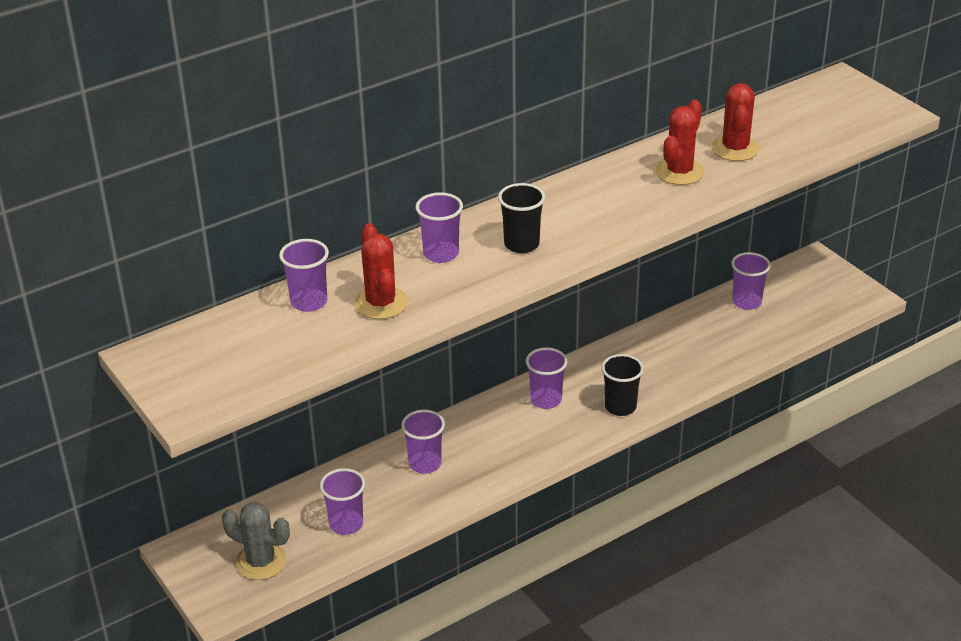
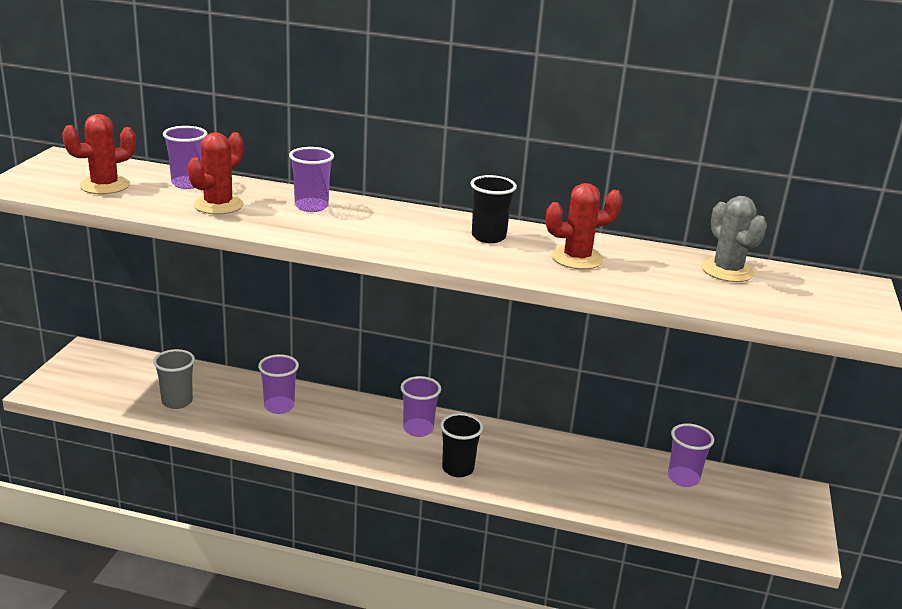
camera: 45 degrees right, 10 degrees down
(261, 562) = (103, 385): grey cactus -> grey cactus (727, 271)
(346, 524) = (177, 401): purple cup -> grey cup
(521, 244) = (369, 229): black cup -> black cup (488, 237)
(735, 149) = (656, 271): red cactus -> red cactus (105, 185)

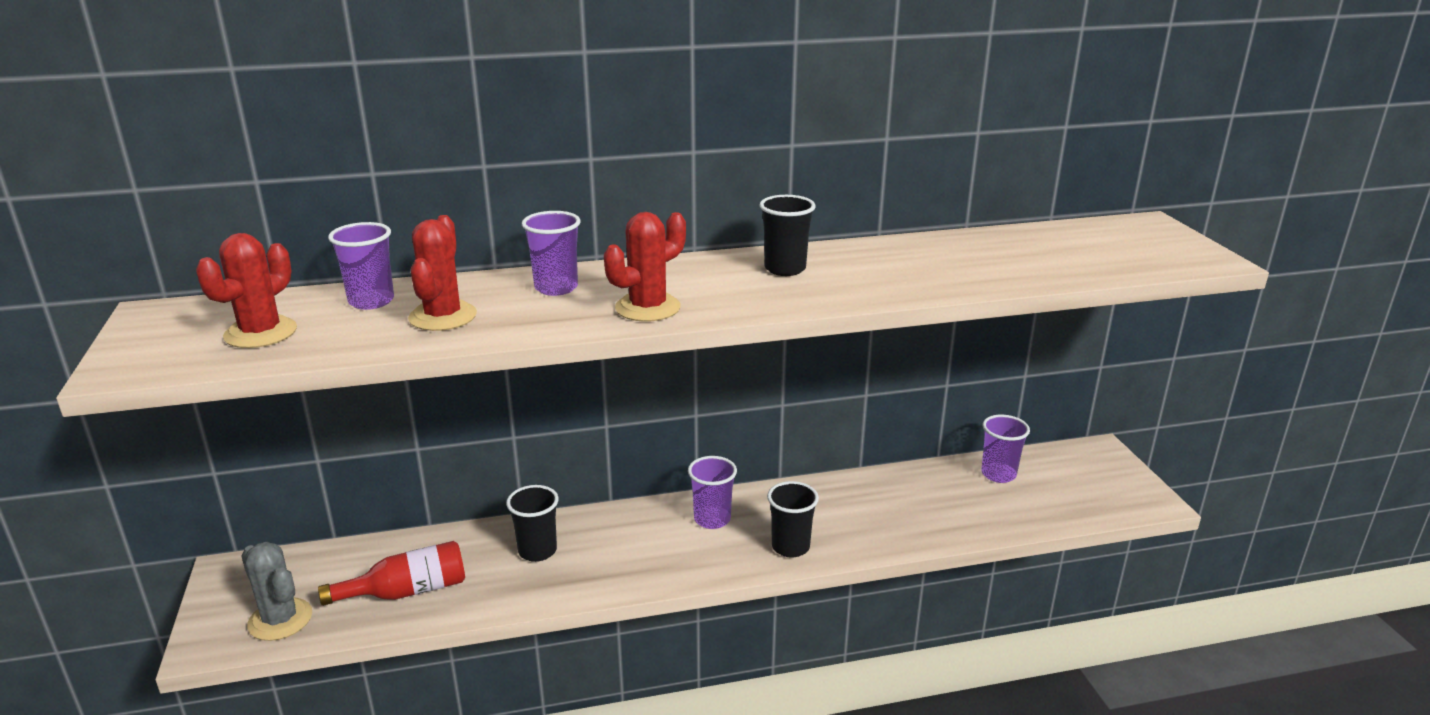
camera: 25 degrees left, 0 degrees up
(177, 401) = (407, 591): grey cup -> red bottle
(279, 406) = (537, 551): purple cup -> black cup
(577, 258) = (895, 267): red cactus -> red cactus (647, 308)
(727, 271) = (1034, 240): grey cactus -> grey cactus (280, 619)

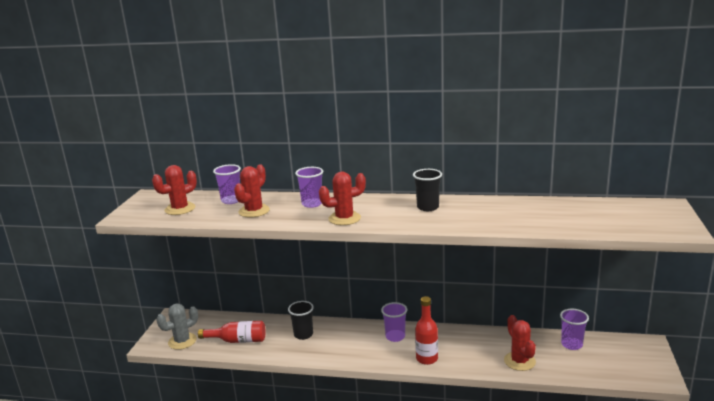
camera: 25 degrees right, 5 degrees down
(280, 619) = (182, 341): grey cactus -> grey cactus turned 75 degrees clockwise
(790, 547) = (427, 358): black cup -> red bottle
(940, 518) = (519, 361): none -> red cactus

